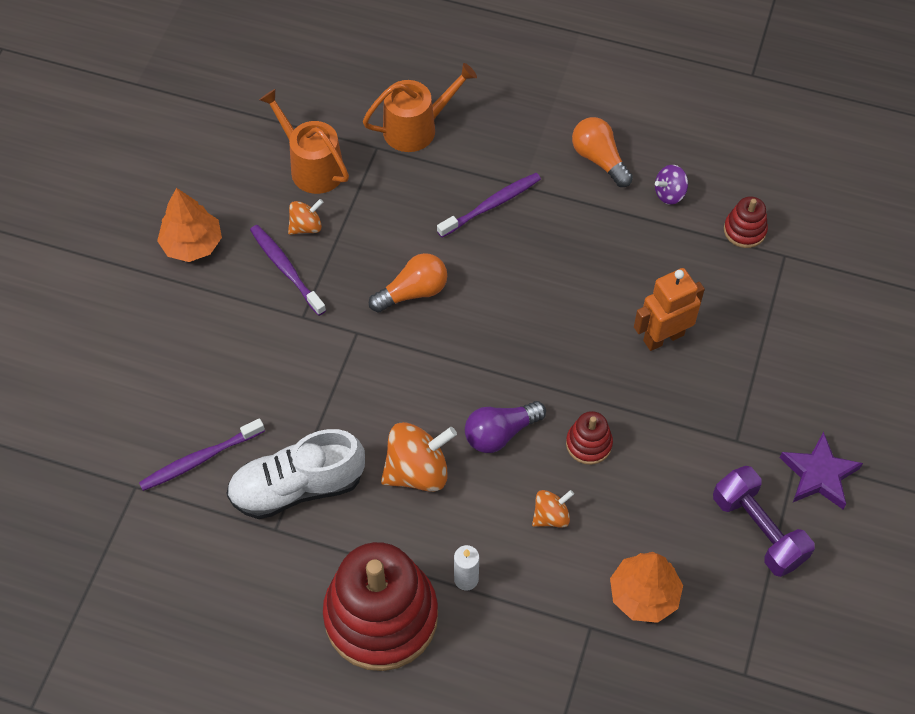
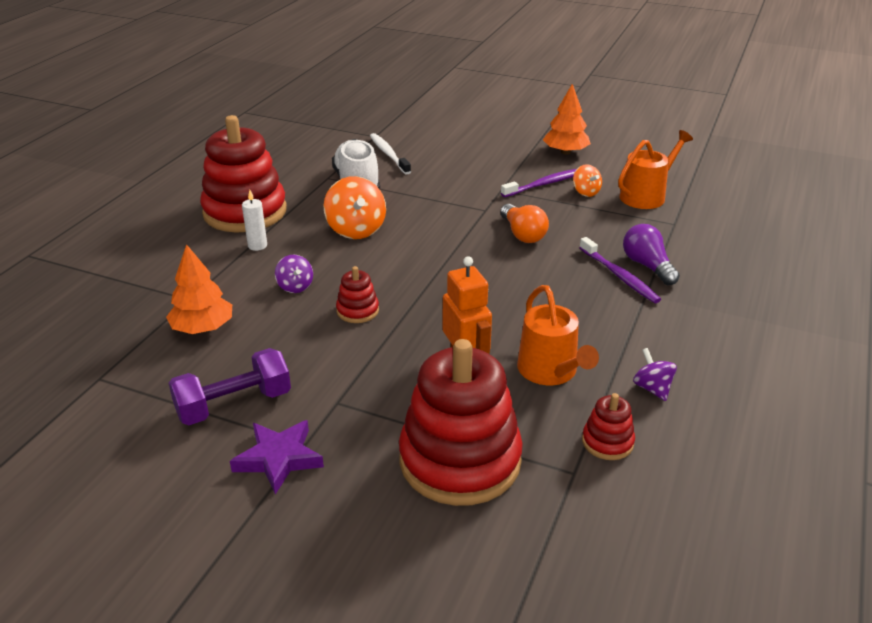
camera: 95 degrees right, 25 degrees down
(200, 459) = (389, 154): purple toothbrush -> white toothbrush
(416, 128) = (701, 242): orange watering can -> orange watering can (550, 371)
(500, 433) = (379, 267): purple light bulb -> purple light bulb (647, 266)
(551, 516) = (295, 287): orange spinning top -> purple spinning top
(599, 159) = (690, 343): orange light bulb -> none
(789, 335) = (460, 460): none -> red stacking toy

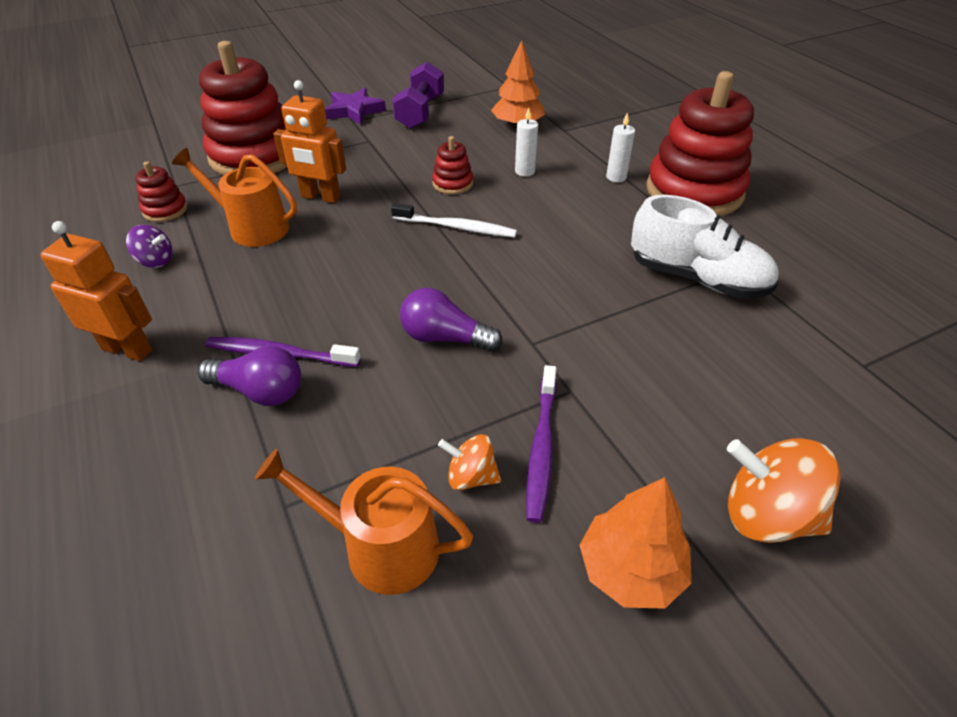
camera: 130 degrees right, 10 degrees up
(295, 287) = (524, 171): purple spinning top -> white candle
(356, 230) = (587, 235): orange spinning top -> orange spinning top (766, 515)
(389, 154) = (779, 346): white toothbrush -> white toothbrush (456, 227)
(522, 234) = (445, 338): orange light bulb -> purple light bulb
(646, 196) = (381, 547): orange watering can -> orange watering can turned 105 degrees clockwise
(712, 330) = (127, 349): none -> orange robot

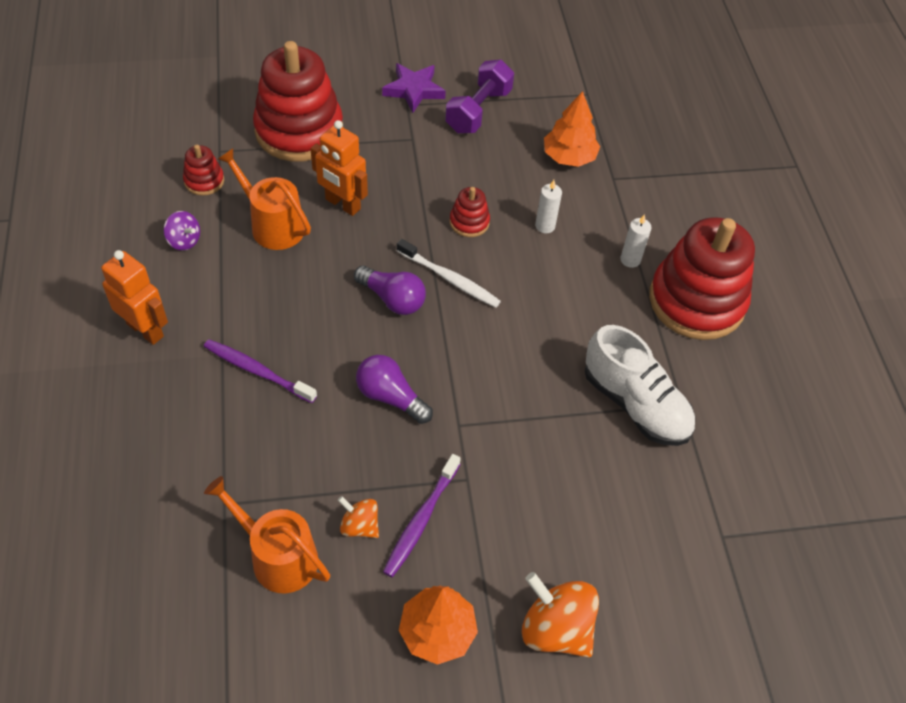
camera: 15 degrees right, 10 degrees up
(260, 391) = (233, 402): purple light bulb -> purple light bulb (393, 299)

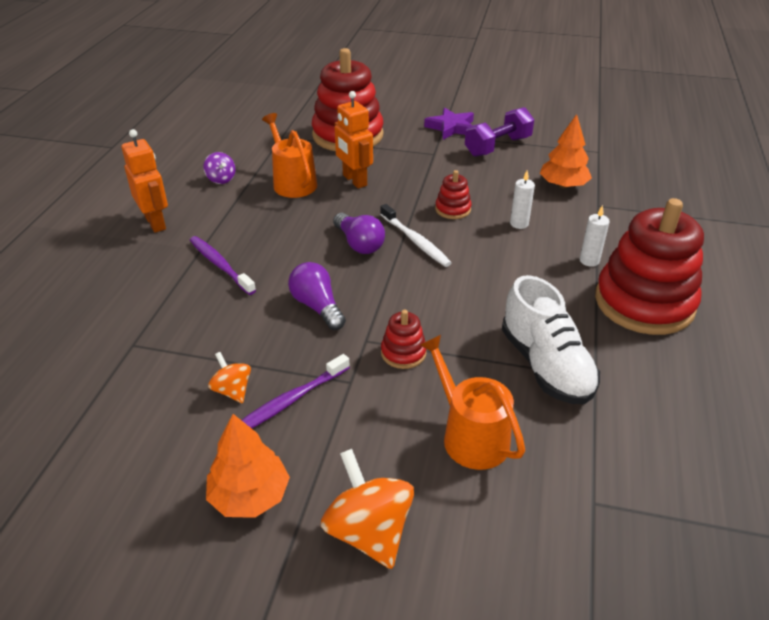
camera: 25 degrees right, 15 degrees down
(204, 181) = (259, 150): red stacking toy -> red stacking toy (403, 353)
(278, 556) = (148, 394): orange watering can -> orange watering can (470, 436)

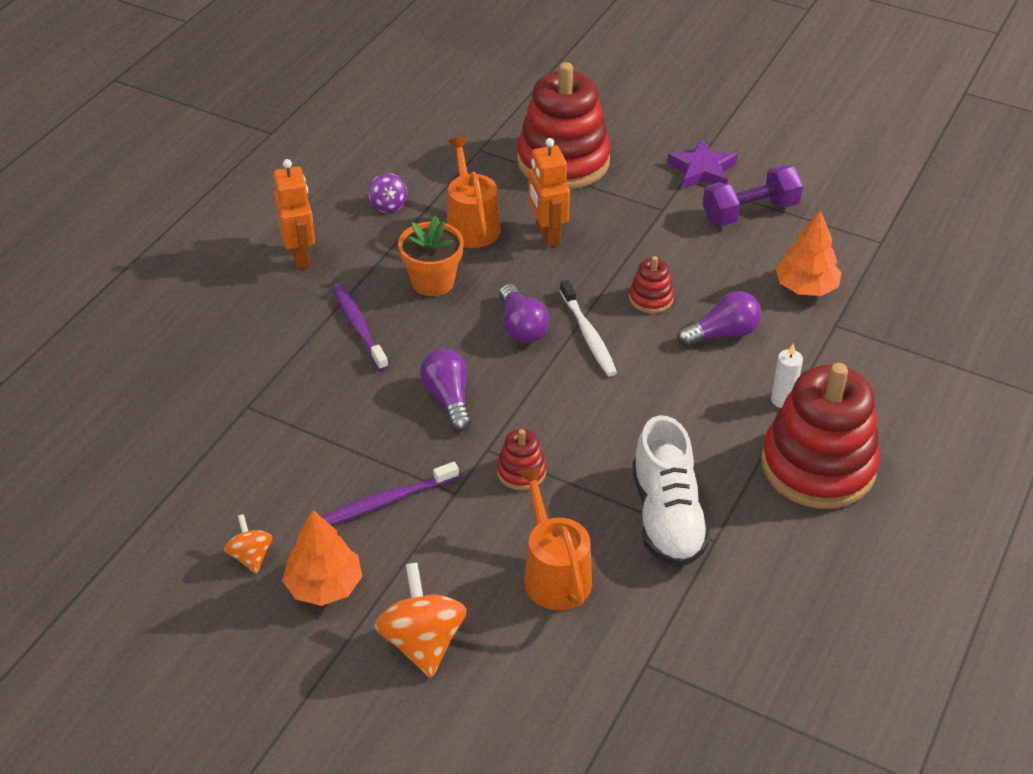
camera: 15 degrees right, 5 degrees up
(232, 390) = (334, 477): orange spinning top -> orange spinning top (251, 556)
(274, 224) = (433, 282): none -> orange flower pot
(519, 224) = (722, 334): white candle -> purple light bulb

